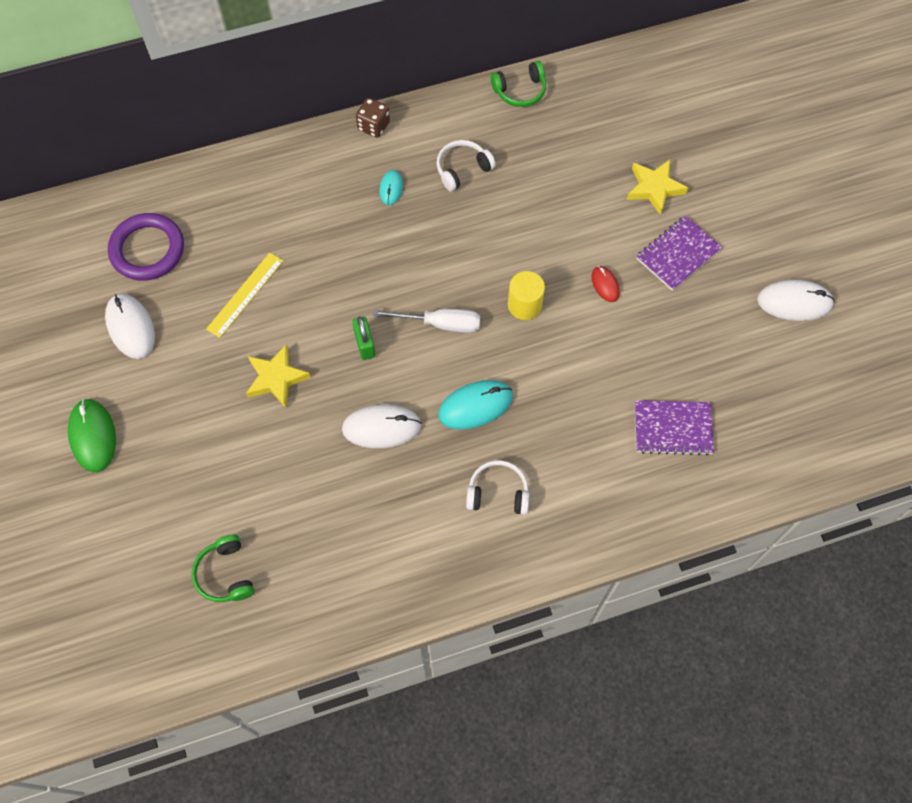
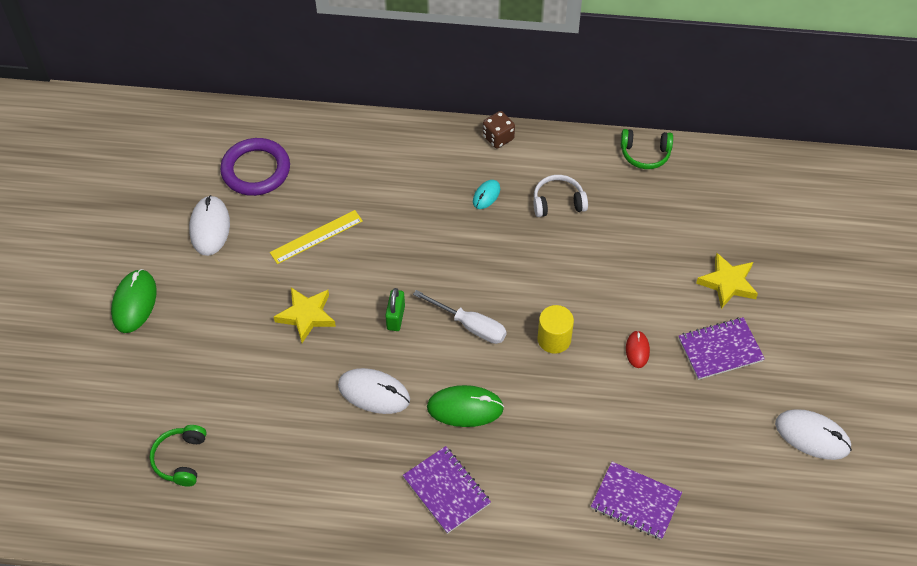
camera: 25 degrees right, 10 degrees down
(475, 406) = (465, 408): turquoise mouse -> green mouse
(498, 492) = (446, 490): white headphones -> purple notebook

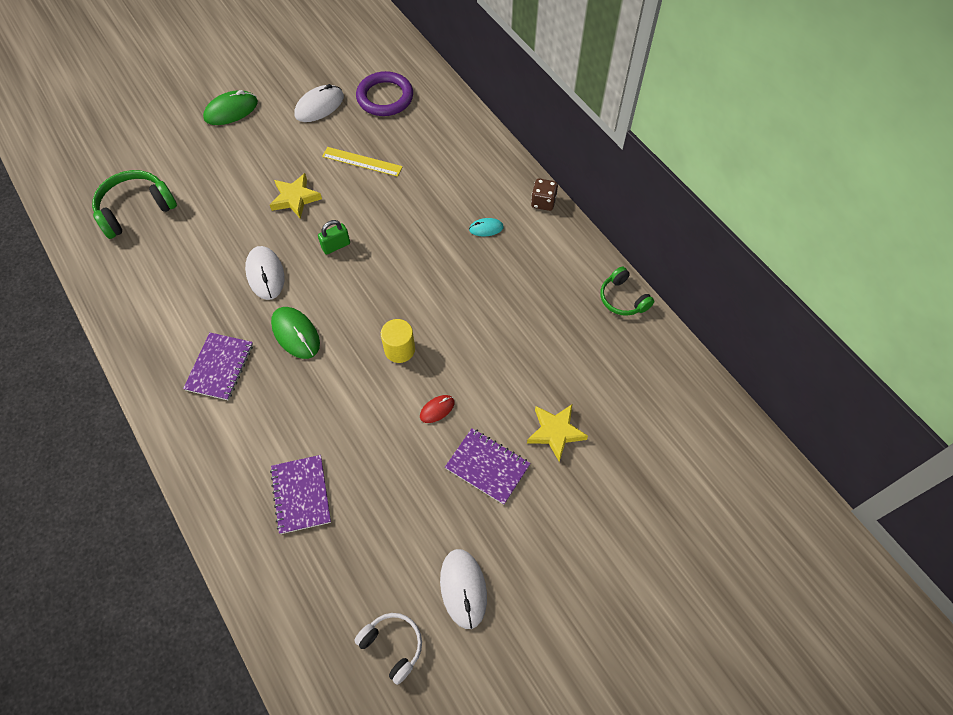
camera: 50 degrees right, 5 degrees up
(181, 459) = (136, 209): green headphones -> green headphones, size x1.60
(470, 325) = (366, 292): white screwdriver -> none
(558, 202) = (522, 273): white headphones -> white headphones (393, 645)

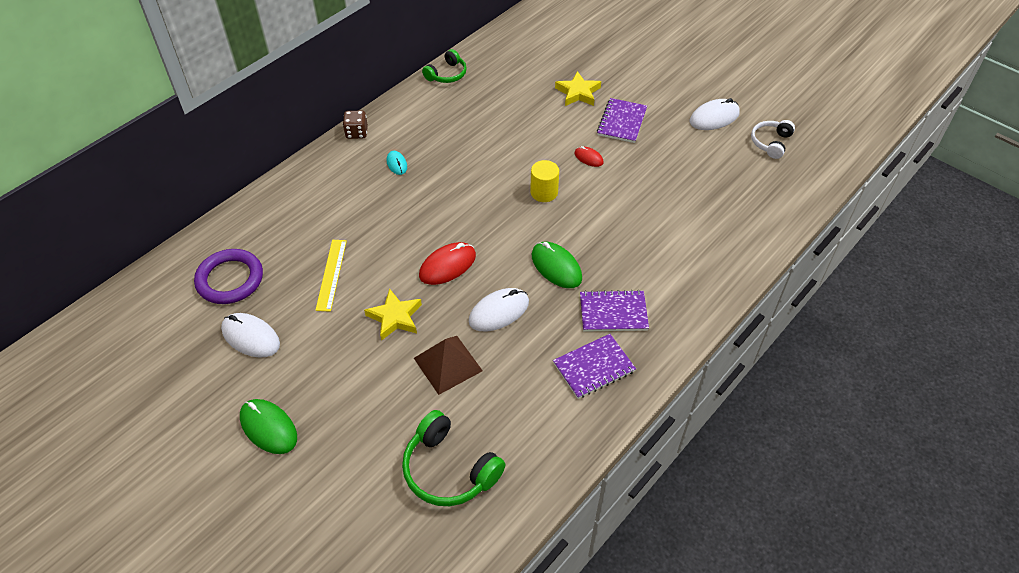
camera: 105 degrees left, 10 degrees down
(229, 226) = (448, 364): none -> brown pyramid
(296, 334) = (556, 267): green mouse -> green mouse turned 75 degrees counterclockwise
(301, 495) = (698, 219): purple notebook -> purple notebook (594, 367)
(336, 246) = (447, 265): green padlock -> red mouse

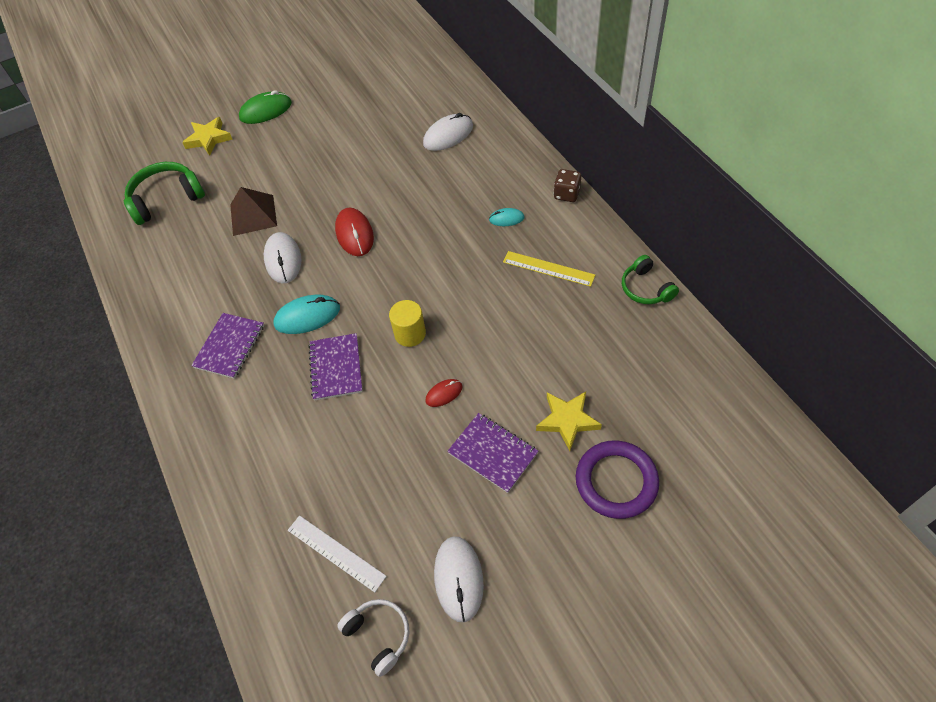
camera: 115 degrees right, 5 degrees up
(230, 279) = (414, 98): purple ring -> purple ring (616, 481)
(251, 337) = (350, 106): white mouse -> white mouse (448, 135)
(331, 274) = (387, 156): yellow ruler -> yellow ruler (548, 268)
(395, 317) = (319, 190): yellow star -> yellow star (209, 139)
(556, 267) = (307, 316): green mouse -> turquoise mouse
(594, 367) = (185, 313): purple notebook -> purple notebook (336, 368)
(737, 179) = (336, 553): none -> white ruler

